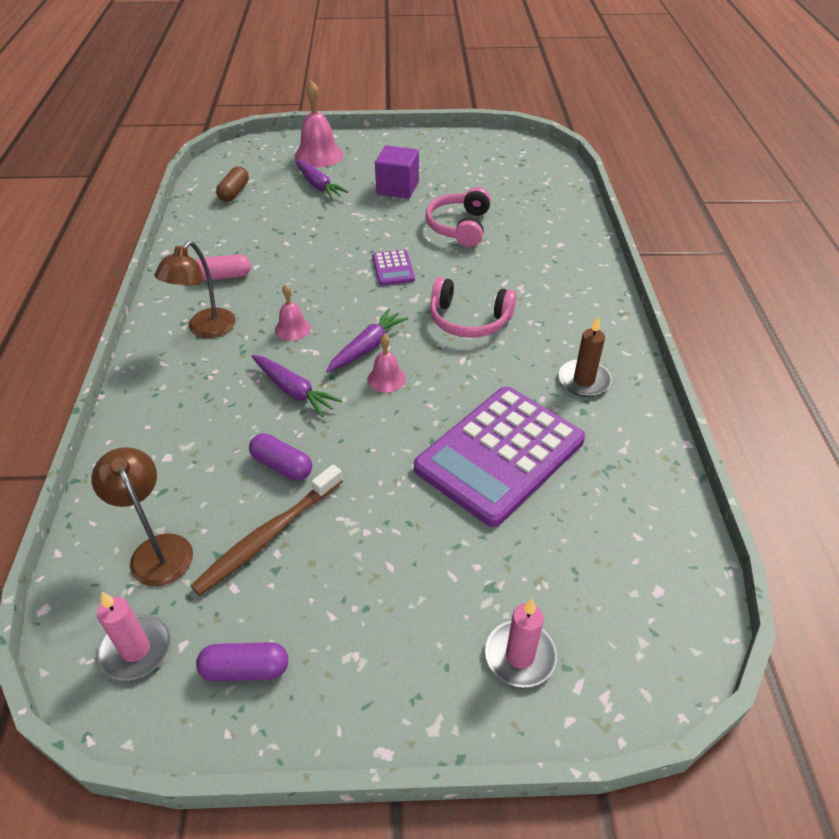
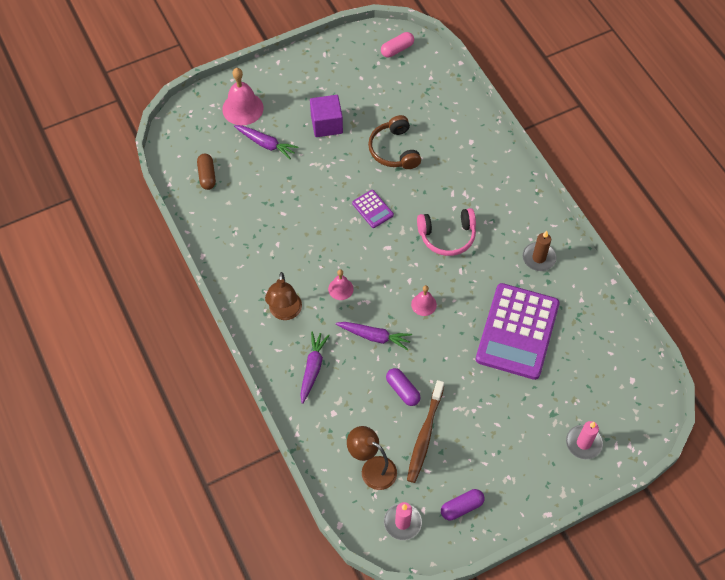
camera: 25 degrees left, 15 degrees up
(224, 276) = (262, 262): pink capsule -> pink capsule (397, 49)
(282, 465) = (402, 390): purple capsule -> purple capsule turned 45 degrees clockwise
(367, 347) = (397, 285): purple carrot -> purple carrot (313, 368)
(459, 227) = (394, 150): pink headphones -> brown headphones

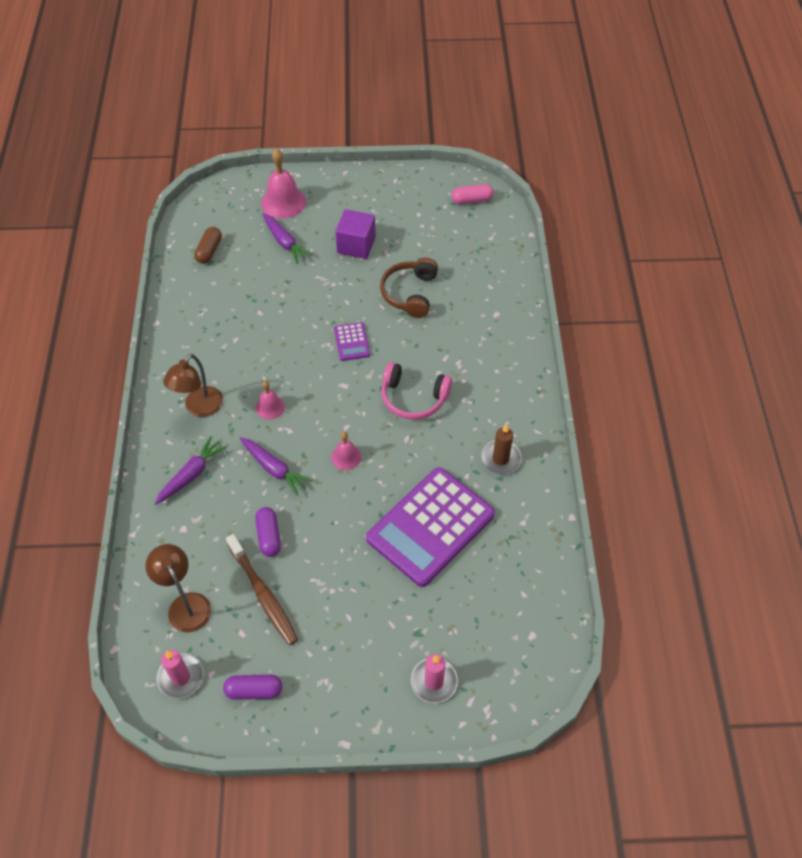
camera: 25 degrees right, 5 degrees down
(425, 435) = (263, 594): brown toothbrush -> brown toothbrush turned 75 degrees counterclockwise

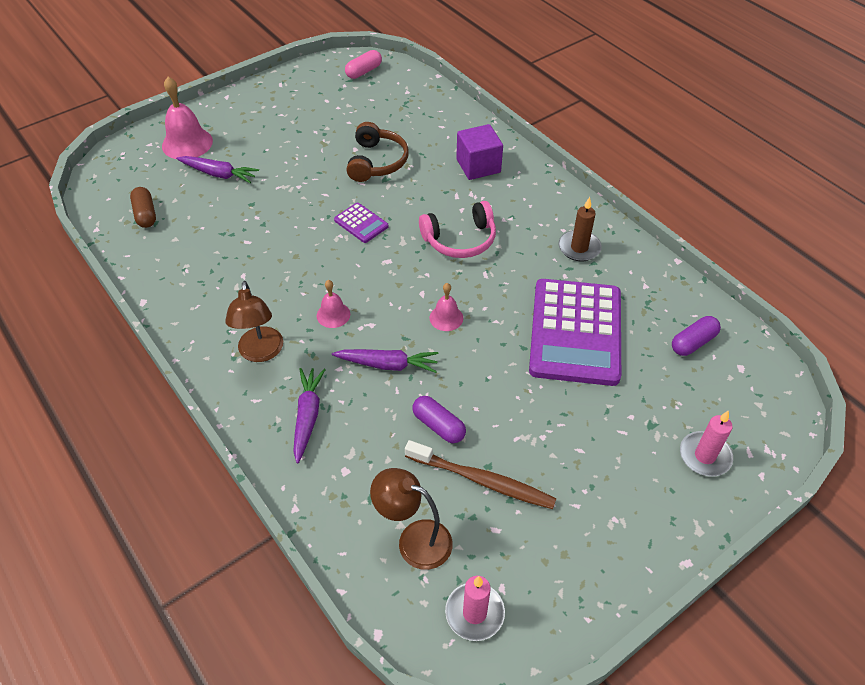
camera: 35 degrees left, 5 degrees down
(254, 690) = (558, 574): purple capsule -> purple capsule (693, 342)
(356, 245) = (291, 147): purple cube -> purple cube (478, 166)
(409, 293) = (377, 162): brown headphones -> brown headphones turned 150 degrees counterclockwise

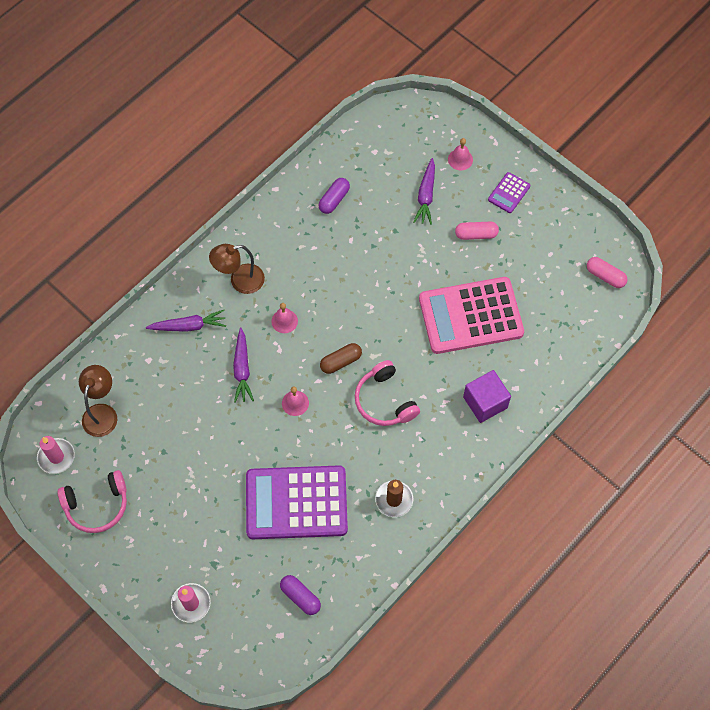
camera: 80 degrees right, 15 degrees up
(145, 214) = (366, 158): brown capsule -> brown capsule (341, 361)
(187, 143) = (460, 159): pink bell -> pink bell, size x0.56
(283, 145) = (476, 234): none -> pink capsule
(361, 223) = (388, 319): purple calculator -> purple calculator (509, 193)
(377, 162) = (470, 316): brown headphones -> pink calculator
(438, 426) = (192, 413): purple capsule -> purple capsule (334, 200)
(482, 480) = (151, 449): brown toothbrush -> none
(560, 560) = (97, 505): none -> pink headphones

